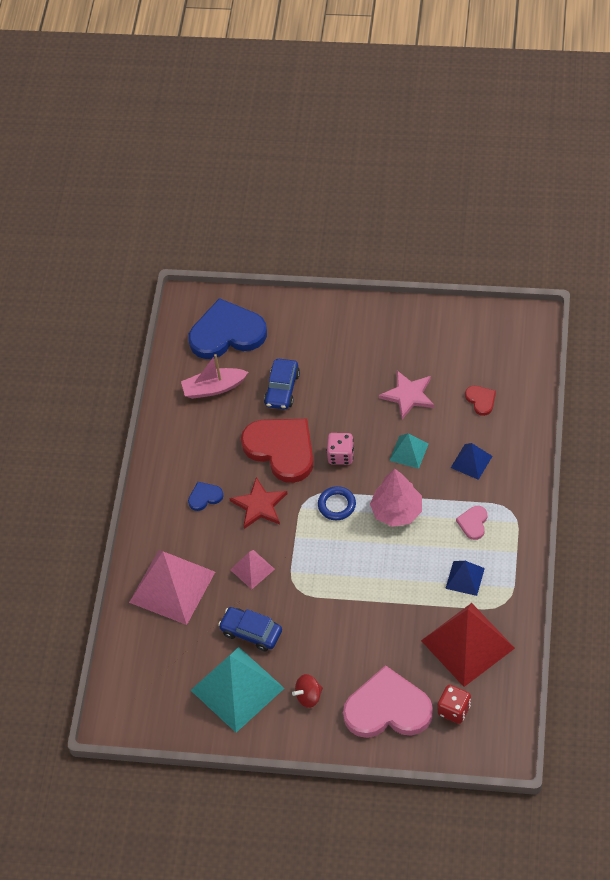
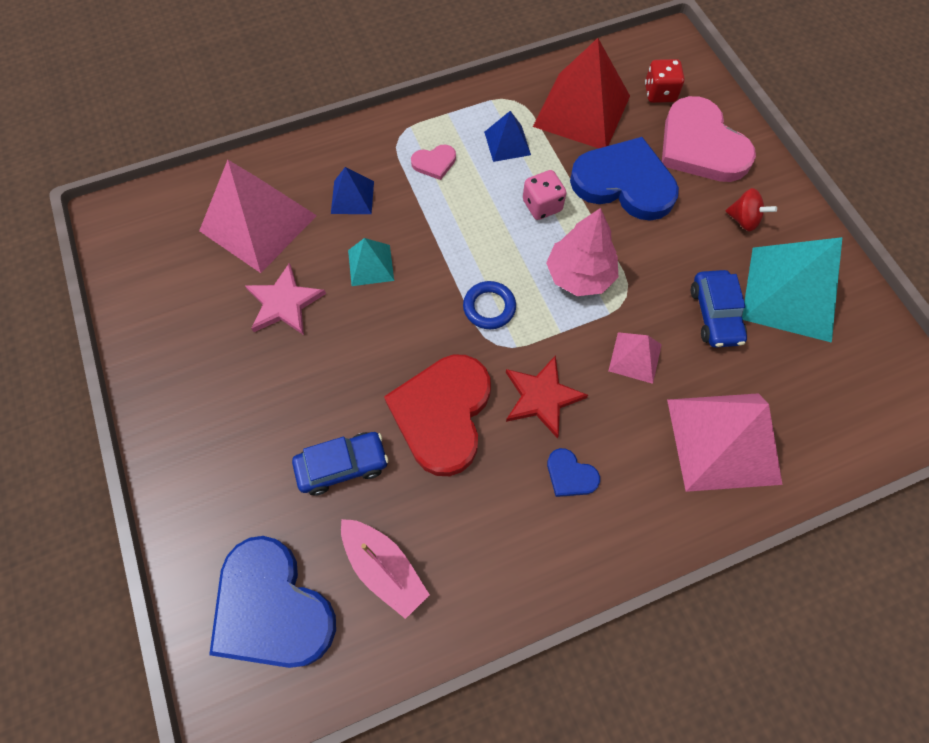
camera: 125 degrees left, 10 degrees up
(341, 455) = (414, 337): pink dice -> pink dice (542, 205)
(385, 636) = (624, 183): none -> blue heart
(397, 511) = (461, 241): pink tree -> pink tree (579, 275)
(481, 400) = (258, 223): red heart -> pink pyramid

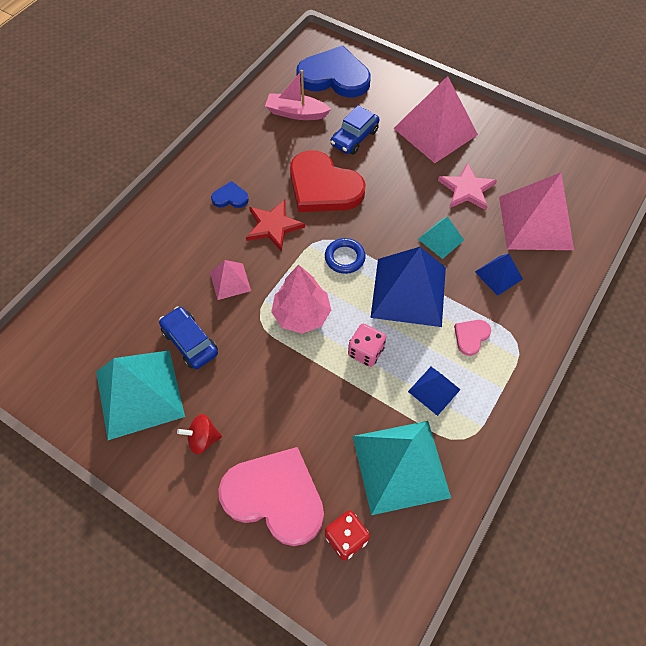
camera: 145 degrees right, 5 degrees down
(442, 414) = (323, 187): red heart -> red heart turned 150 degrees clockwise
(454, 234) = (408, 291): none -> blue pyramid
(581, 111) = (400, 466): red pyramid -> turquoise pyramid
(624, 183) = (317, 413): blue heart -> none
(723, 441) = (148, 263): pink pyramid -> pink pyramid (435, 131)

